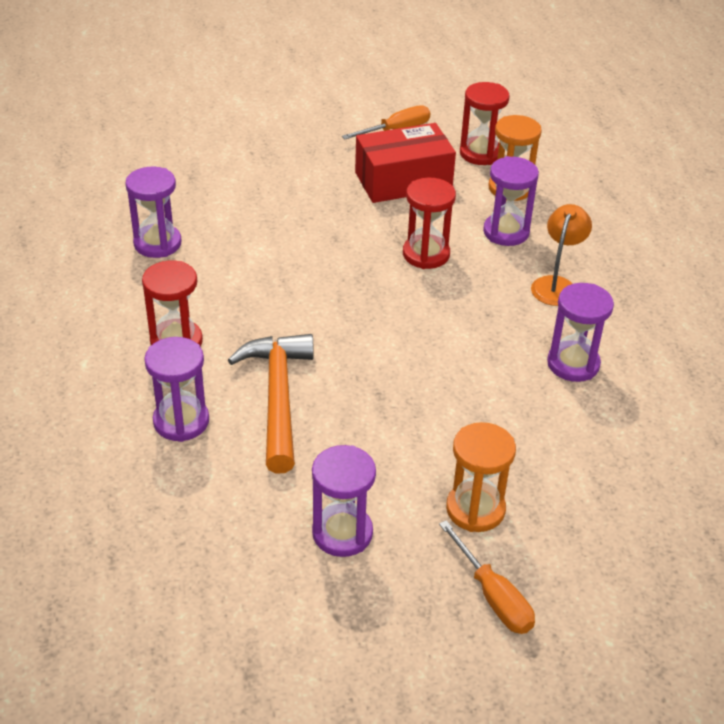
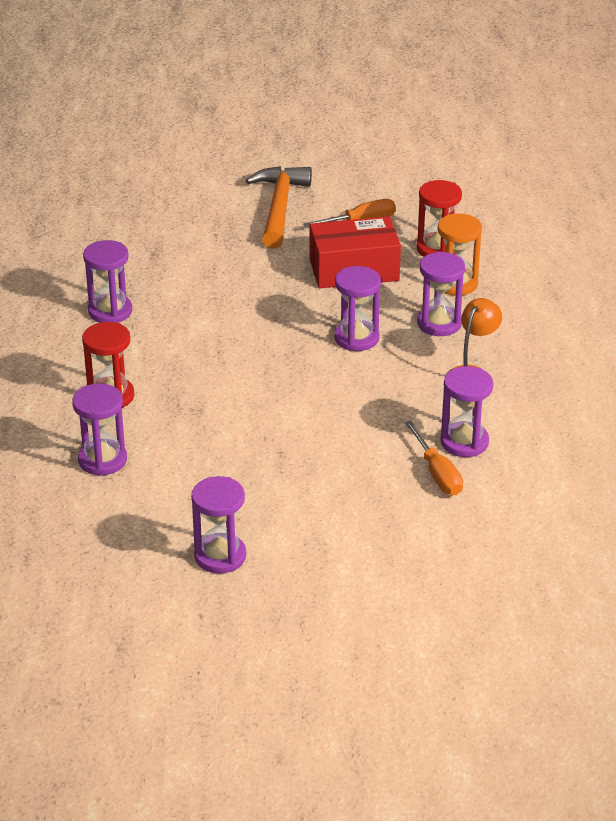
camera: 10 degrees right, 5 degrees down
(278, 397) = (190, 448): orange hammer -> orange hammer (279, 207)
(426, 254) = (356, 338): red hourglass -> purple hourglass
(475, 509) = (339, 549): orange hourglass -> none
(493, 596) = (334, 613): orange screwdriver -> orange screwdriver (437, 473)

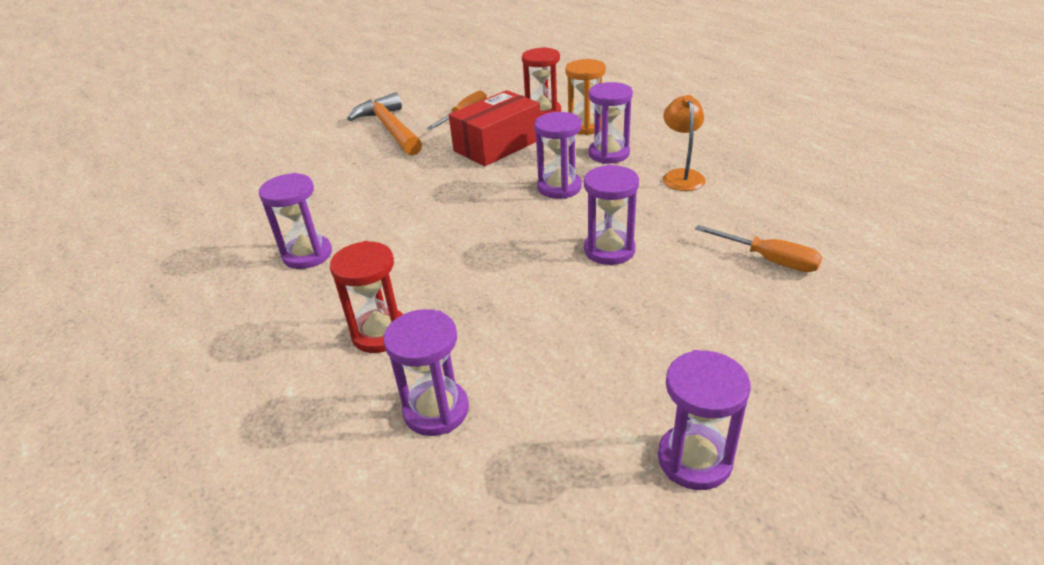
camera: 30 degrees left, 0 degrees up
(464, 442) = (751, 225): purple hourglass -> purple hourglass (609, 250)

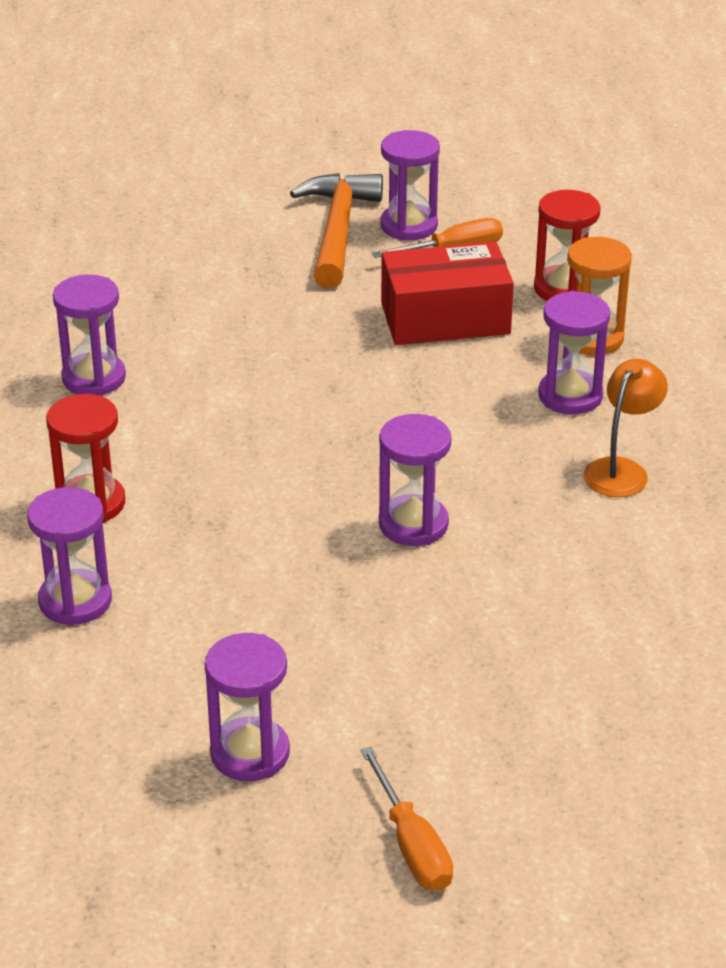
camera: 30 degrees right, 0 degrees up
(559, 187) = (451, 417): purple hourglass -> purple hourglass (409, 226)
(769, 260) = (576, 621): orange screwdriver -> orange screwdriver (412, 845)

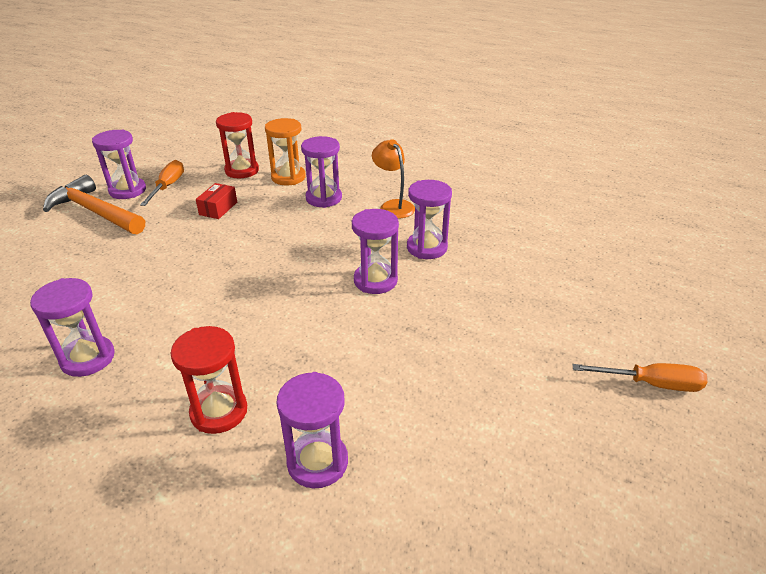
camera: 60 degrees left, 0 degrees up
(250, 753) = (537, 426): purple hourglass -> purple hourglass (427, 248)
(445, 318) = (218, 208): red box -> red box, size x0.49

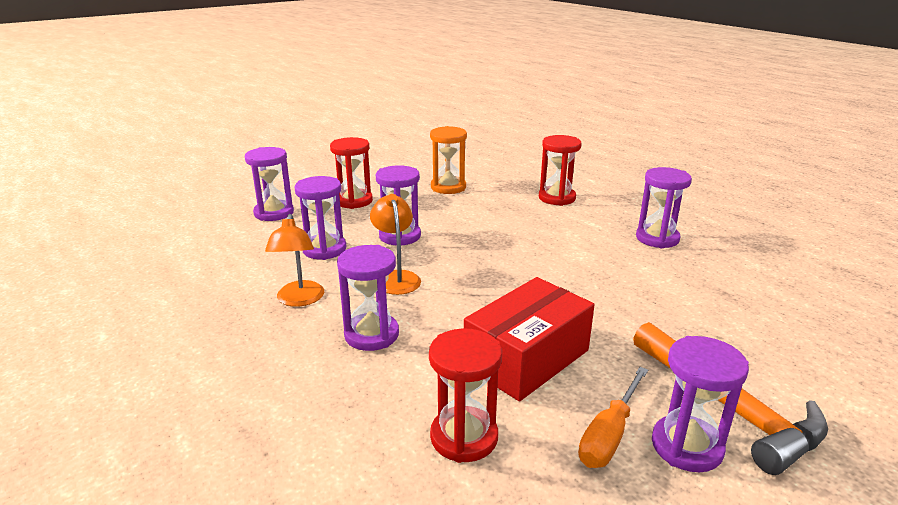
camera: 155 degrees left, 10 degrees down
(218, 208) = (526, 358): red box -> red box, size x2.04
(288, 177) = (393, 392): orange hourglass -> orange hourglass (448, 187)
(317, 462) = (506, 174): purple hourglass -> purple hourglass (274, 213)
(341, 238) = (396, 278): none -> orange lamp
(476, 319) = (354, 201): none -> red hourglass
(651, 384) = (302, 162): orange screwdriver -> none

